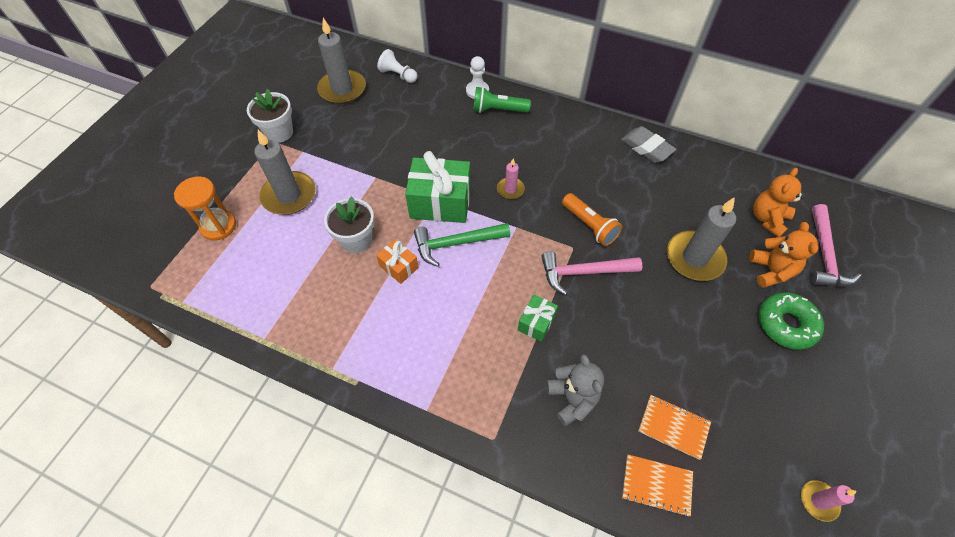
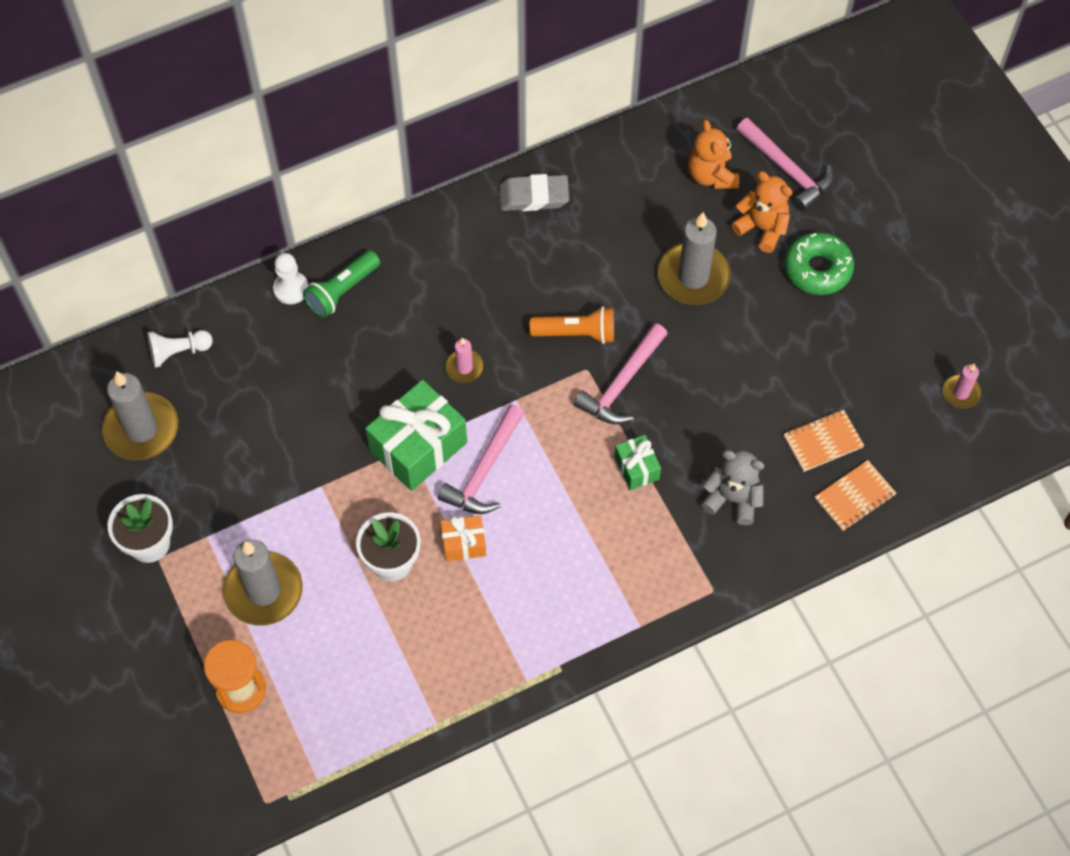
camera: 50 degrees left, 5 degrees up
(456, 243) = (484, 470): green hammer -> pink hammer

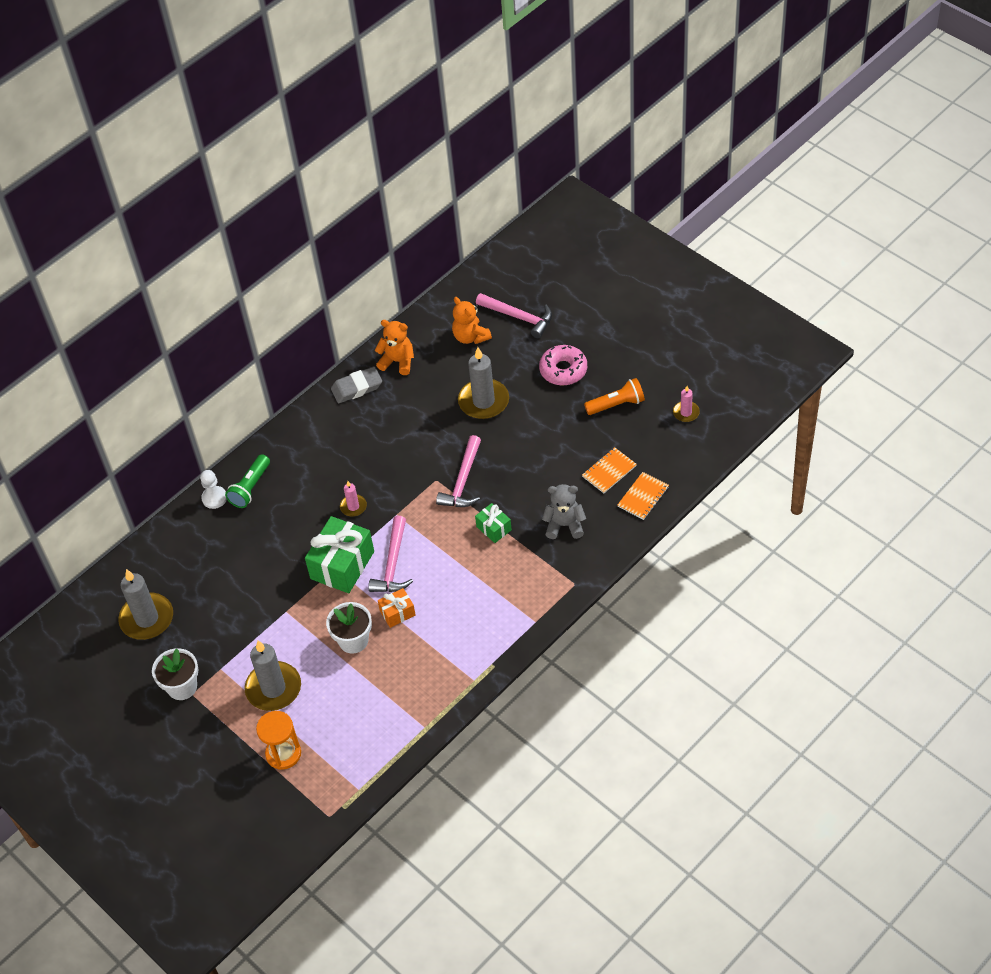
camera: 15 degrees left, 10 degrees down
(178, 352) = (152, 562): white pawn -> none
(576, 333) = (420, 461): orange flashlight -> orange flashlight (616, 404)
(762, 228) = (517, 357): orange teddy bear -> orange teddy bear (397, 361)
(817, 269) = (563, 370): green donut -> pink donut

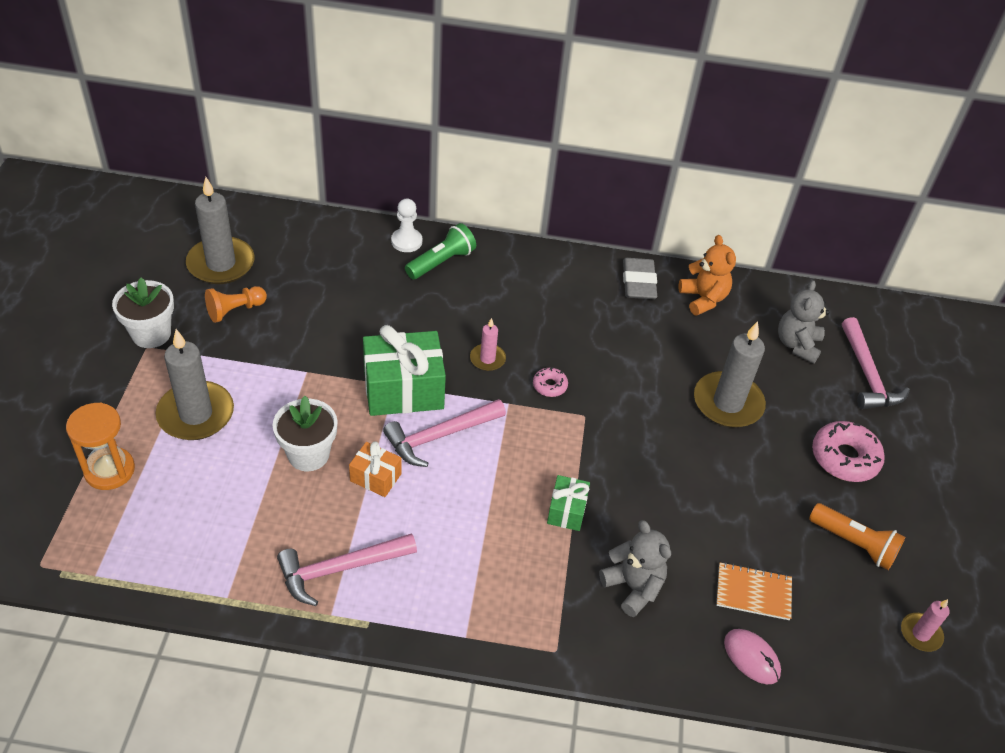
camera: 45 degrees right, 5 degrees down
(199, 629) = (235, 310): none -> orange pawn
(250, 488) = (441, 262): green flashlight -> green flashlight turned 150 degrees clockwise
(357, 387) = (638, 282): grey eraser -> grey eraser turned 60 degrees clockwise
(400, 485) = (549, 386): none -> pink donut
(463, 481) = (605, 442): pink hammer -> pink hammer (340, 569)
(470, 337) = (797, 345): orange teddy bear -> grey teddy bear
(643, 497) = (751, 657): orange notebook -> pink mouse

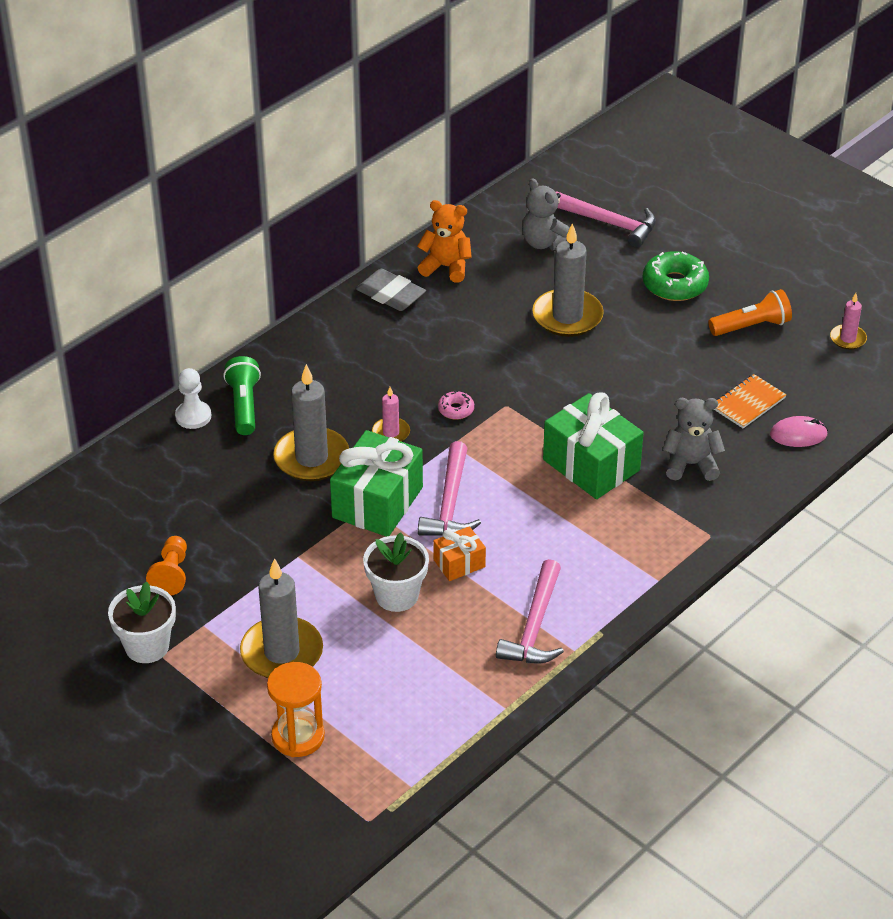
camera: 50 degrees left, 5 degrees down
(221, 264) = (95, 559): grey candle -> grey candle (311, 458)
(566, 511) = (591, 465): green gift -> green gift, size x1.94
(844, 458) = (675, 284): pink donut -> green donut

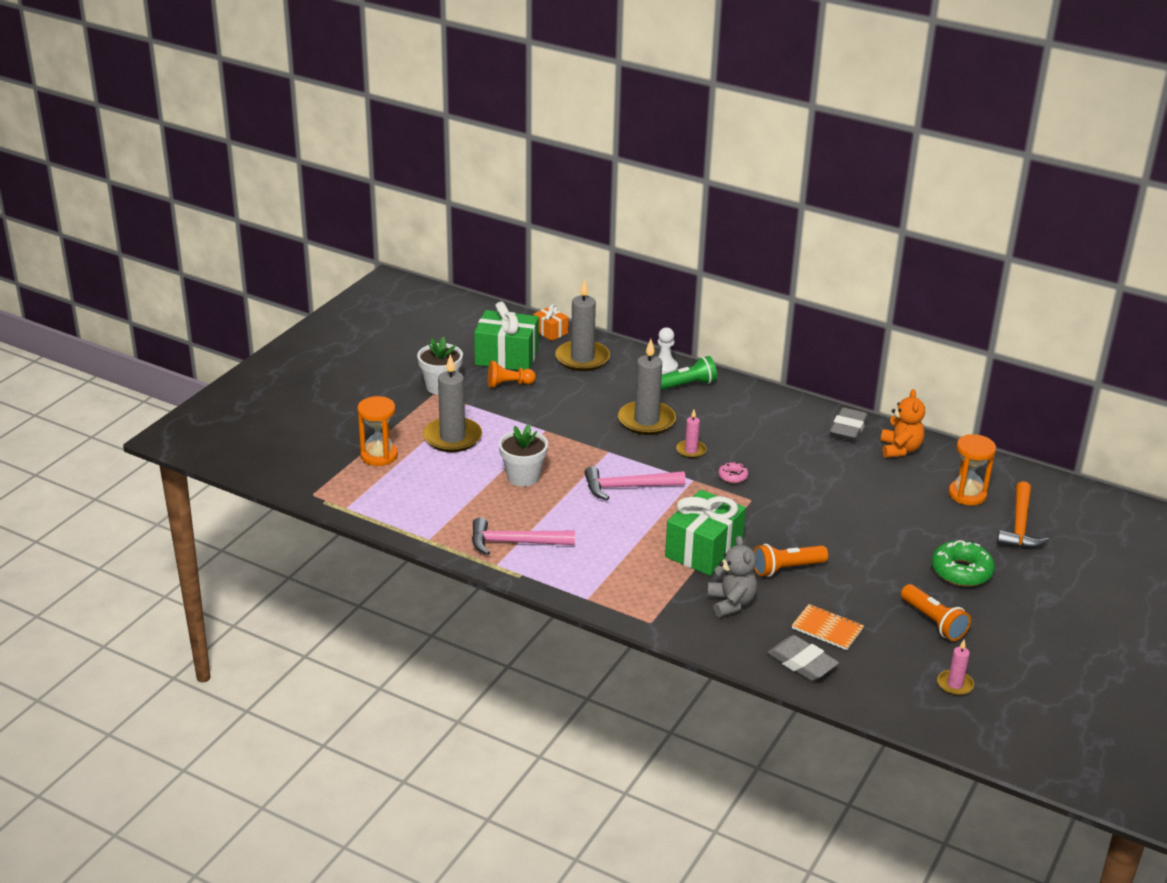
camera: 75 degrees right, 10 degrees down
(377, 502) = (614, 455): green gift -> green gift (506, 357)
(459, 563) = (566, 500): orange gift -> orange gift (550, 332)
(545, 243) = (967, 494): grey teddy bear -> orange hourglass
(567, 316) = (879, 517): grey candle -> grey candle (582, 358)
(609, 223) = (1020, 526): pink hammer -> orange hammer
(640, 408) = (786, 568): none -> orange flashlight
(798, 435) = (802, 662): pink mouse -> grey eraser

